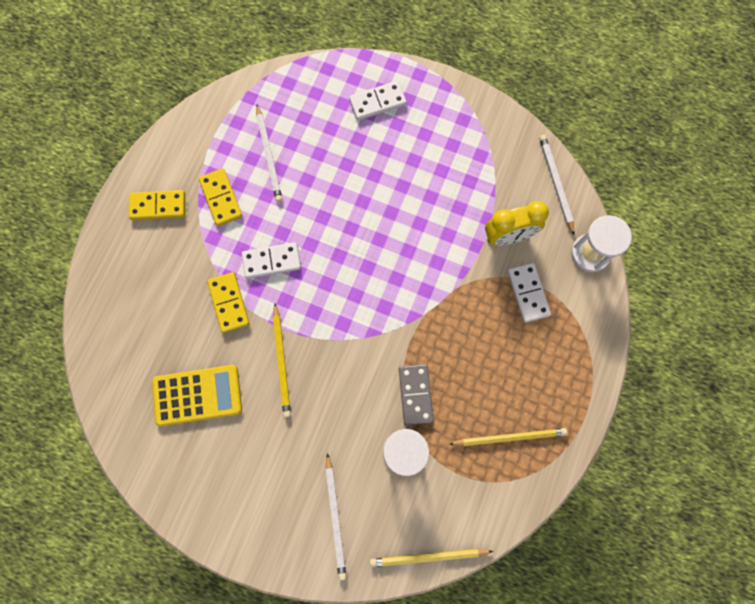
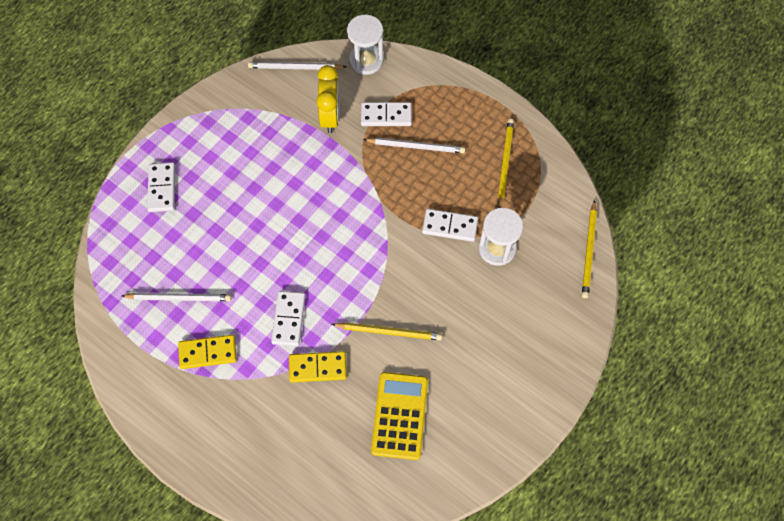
camera: 75 degrees left, 10 degrees down
(158, 206) = (194, 416): yellow domino -> none
(335, 517) = (540, 318): white pencil -> white pencil (416, 146)
(415, 394) = (450, 226): grey domino -> white domino

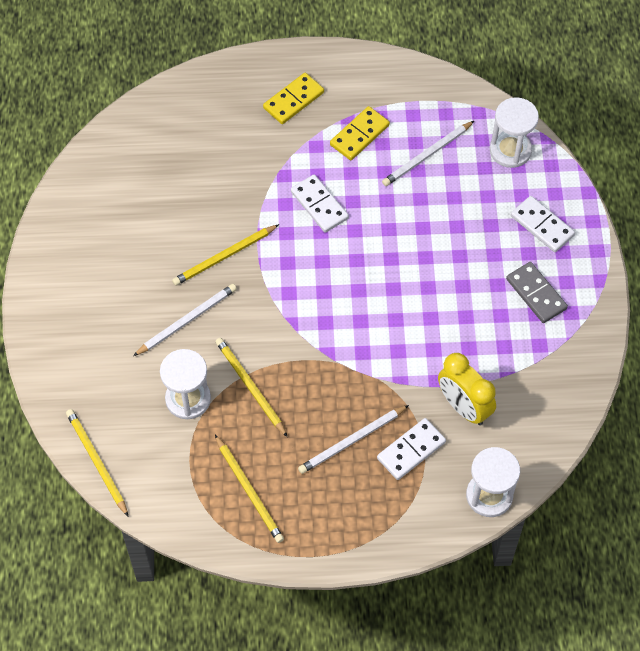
camera: 140 degrees right, 5 degrees down
(122, 256) = (510, 150): none -> white hourglass
(215, 149) = (536, 294): none -> grey domino
(295, 67) = (550, 431): white pencil -> white pencil (187, 320)
(317, 368) = (259, 187): yellow domino -> yellow domino (293, 100)
(400, 416) = (157, 202): yellow calculator -> none
(450, 226) = (250, 387): white domino -> yellow pencil

